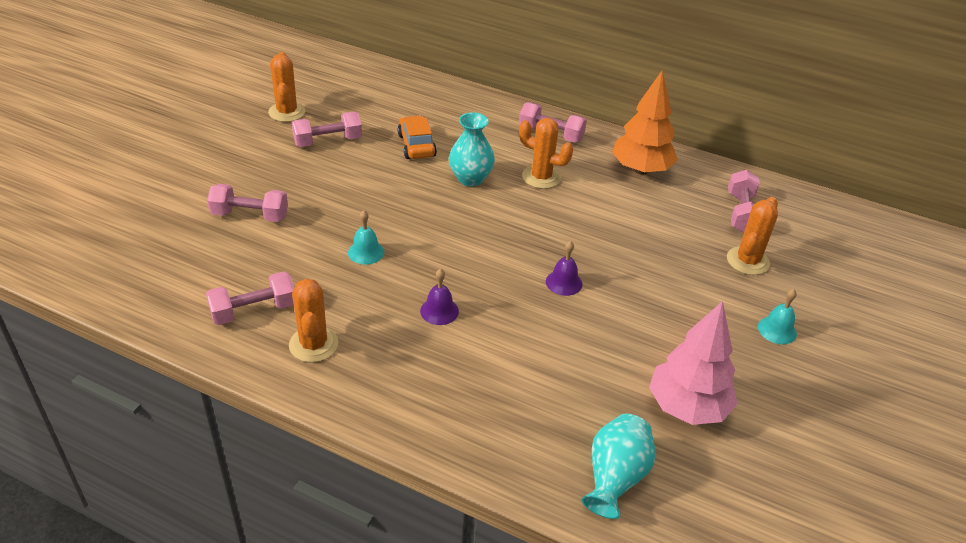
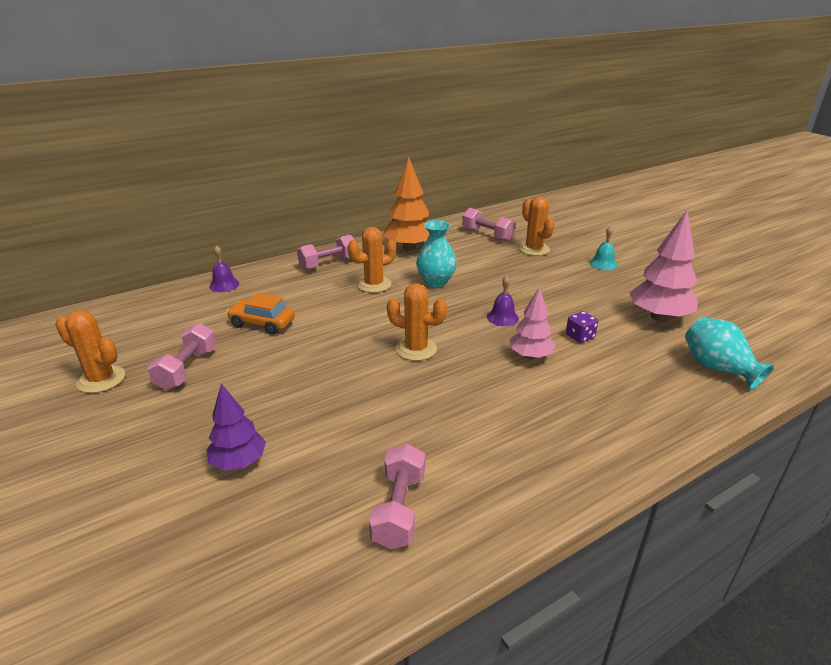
camera: 55 degrees left, 10 degrees down
(250, 215) = (239, 462): pink dumbbell -> purple tree
(313, 344) = (483, 479): orange cactus -> orange cactus (416, 349)
(366, 252) = (378, 400): turquoise bell -> none
(439, 311) = (491, 385): purple bell -> purple bell (224, 285)
(470, 179) = (339, 314): turquoise vase -> turquoise vase (436, 282)
(509, 322) = (530, 356): none -> pink tree
(579, 349) = (580, 336): none -> purple dice

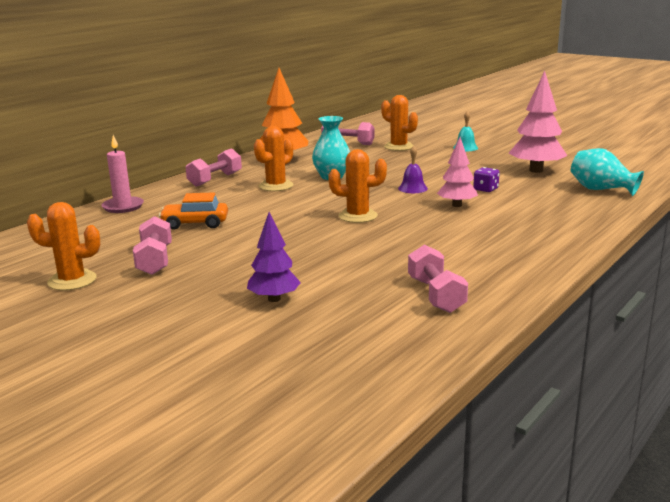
camera: 20 degrees left, 10 degrees down
(224, 285) = (123, 207): purple bell -> pink candle

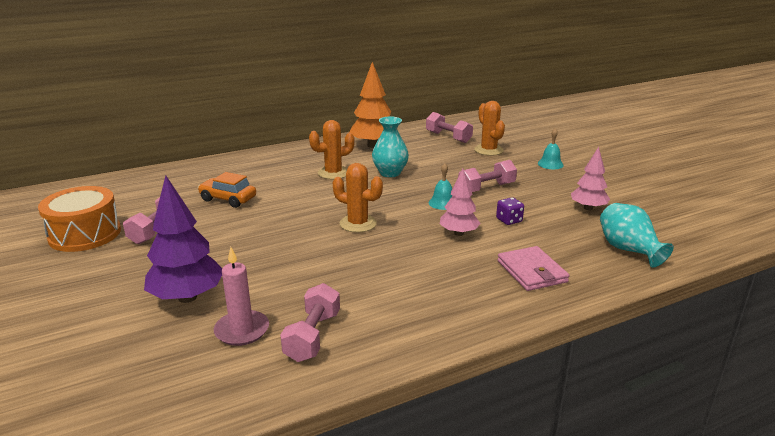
camera: 25 degrees right, 5 degrees up
(72, 281) = (85, 234): orange cactus -> orange drum
(123, 207) = (201, 169): pink candle -> pink candle (242, 330)
(215, 179) = (296, 155): pink dumbbell -> pink dumbbell (486, 188)
(274, 299) = (187, 297): purple tree -> purple tree, size x1.59
(412, 188) = (442, 203): purple bell -> turquoise bell
(536, 170) = (588, 208): pink tree -> pink tree, size x0.63
(550, 217) = (532, 271): none -> pink wallet

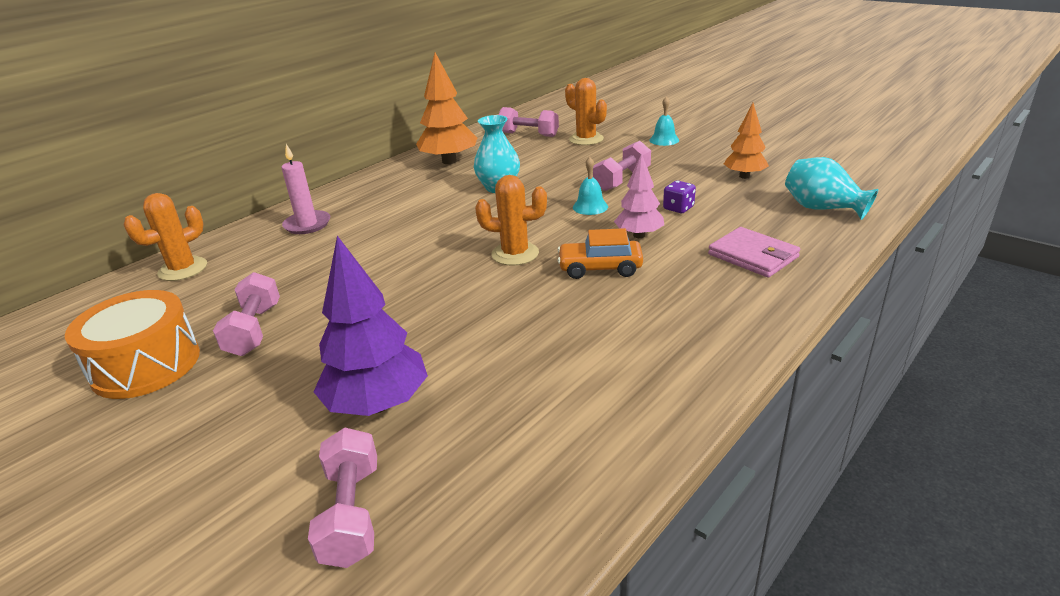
camera: 20 degrees left, 5 degrees up
(228, 199) = (320, 266): orange car -> orange car (600, 268)
(242, 330) = (490, 423): pink candle -> pink candle (307, 224)
(313, 336) = (585, 401): pink dumbbell -> pink dumbbell (352, 514)
(333, 173) = (430, 203): orange cactus -> orange cactus (183, 269)
(588, 208) = (744, 176): pink tree -> orange tree

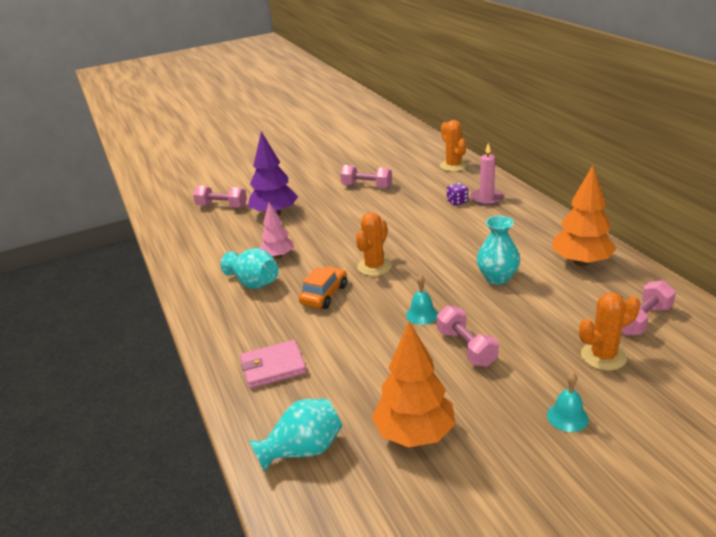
camera: 115 degrees right, 0 degrees up
(146, 365) = (361, 165): orange drum -> none
(616, 333) = (254, 283): none -> turquoise vase
(639, 235) = (352, 324): pink tree -> pink tree (278, 256)
(678, 208) = (380, 360): purple dice -> purple dice (457, 202)
(744, 176) = (414, 434): orange tree -> orange tree, size x1.59

